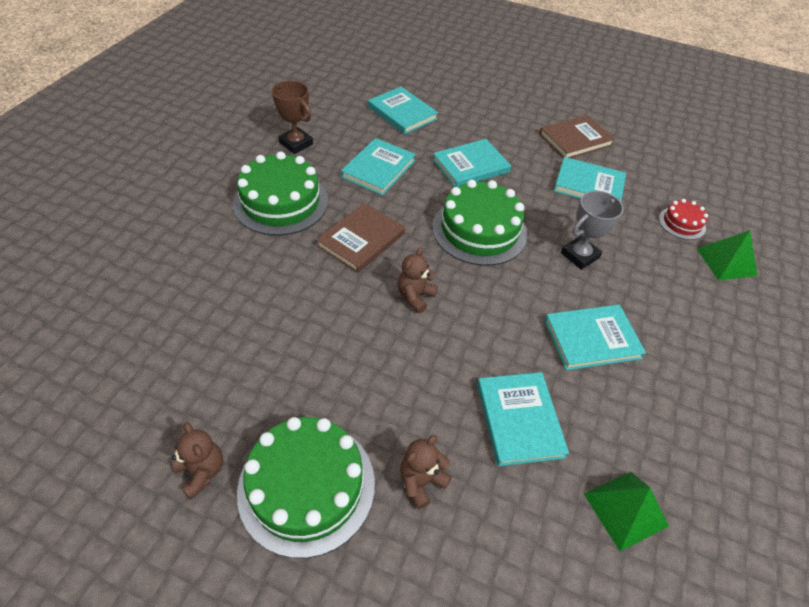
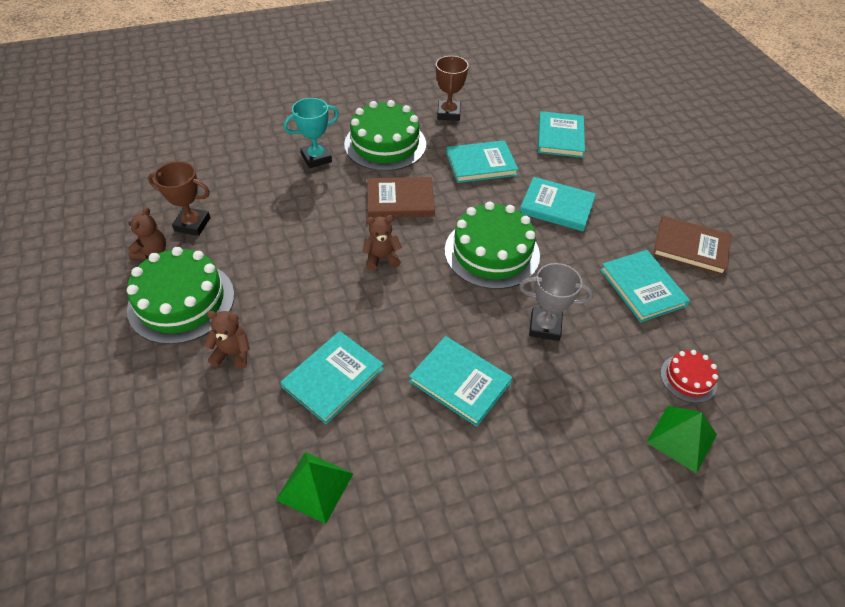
camera: 50 degrees right, 0 degrees up
(204, 409) = (192, 224): none -> brown trophy
(237, 255) = (316, 158): none -> turquoise trophy

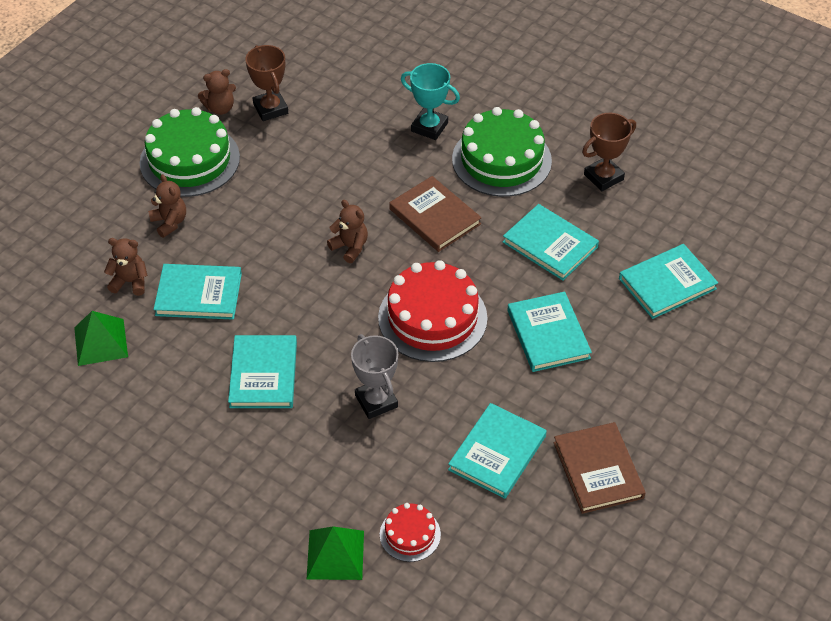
camera: 55 degrees right, 0 degrees up
(268, 421) = (130, 282): none -> brown teddy bear
(492, 252) = (432, 318): green cake -> red cake

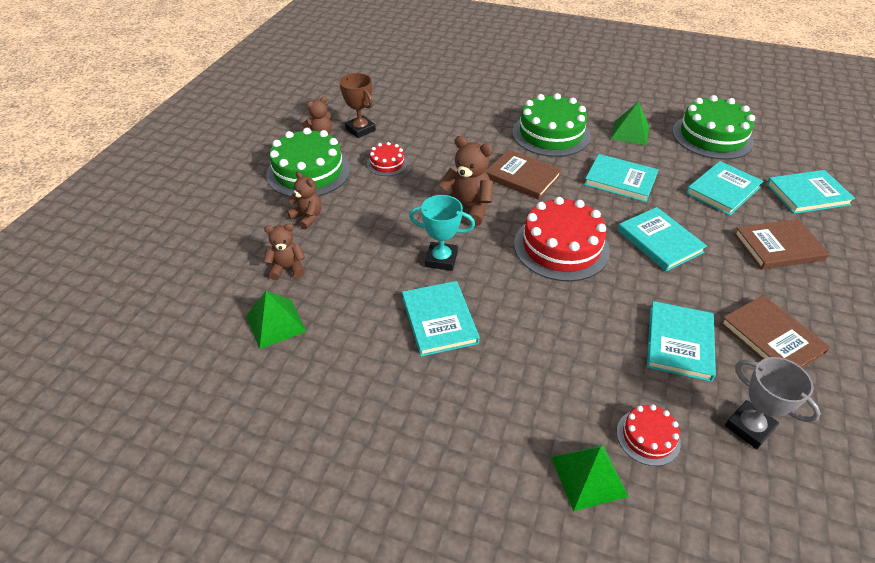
camera: 15 degrees left, 5 degrees down
(198, 294) = (353, 266): turquoise book -> turquoise book (807, 194)
(284, 166) = (387, 163): none -> red cake
(350, 247) = (467, 209): brown teddy bear -> brown teddy bear, size x1.58
(376, 401) = (550, 322): grey trophy -> grey trophy (749, 427)
(429, 127) = (486, 123): turquoise trophy -> turquoise trophy (441, 259)
(603, 177) = (630, 133): brown trophy -> green pyramid
(682, 370) = (778, 247): none -> brown book
(707, 203) = (712, 136): none -> green cake

